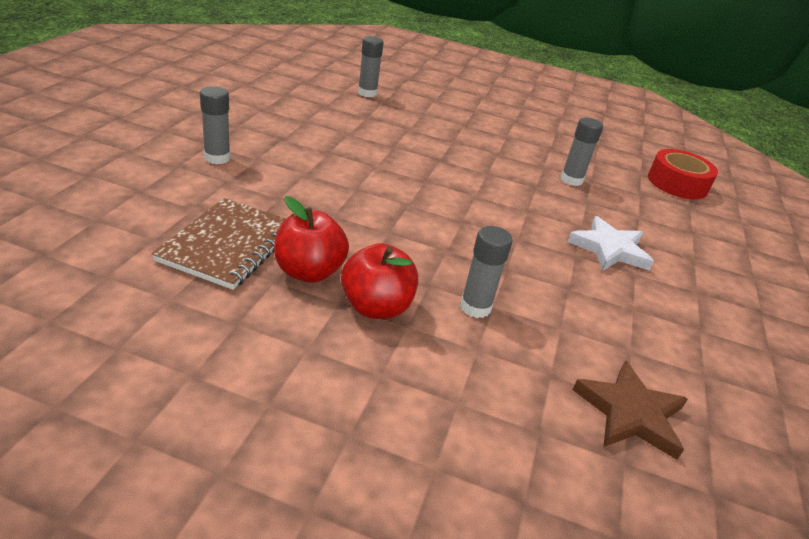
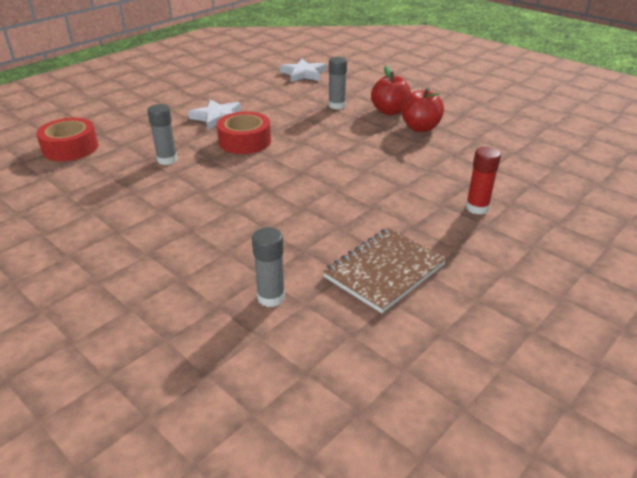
camera: 150 degrees left, 0 degrees up
(217, 158) = (477, 208): grey glue stick -> red glue stick
(229, 245) = (466, 144): brown notebook -> brown notebook (384, 271)
(527, 213) = (245, 141): none -> red tape
(630, 413) = (303, 74): brown star -> white star

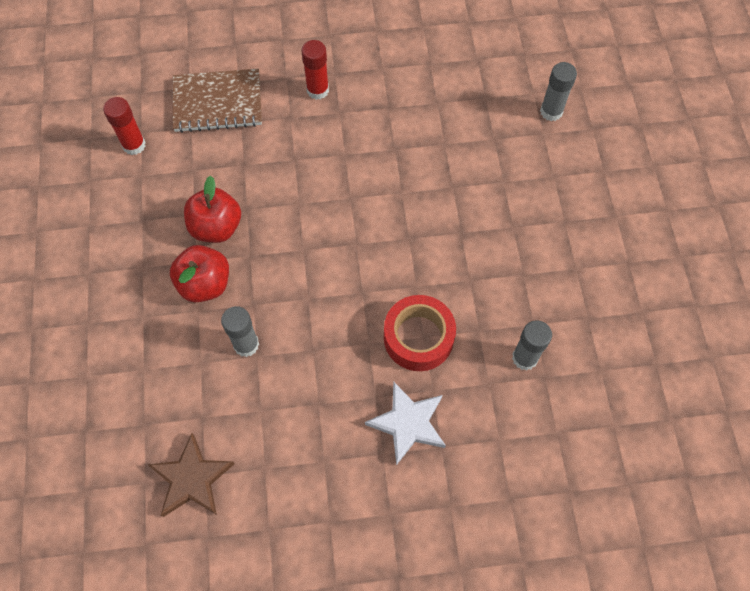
camera: 140 degrees left, 30 degrees up
(70, 148) = (621, 470): red tape -> none
(303, 74) = (192, 479): white star -> brown star
(384, 271) = (455, 82): brown notebook -> brown notebook (217, 103)
(525, 133) = (134, 145): none -> red glue stick

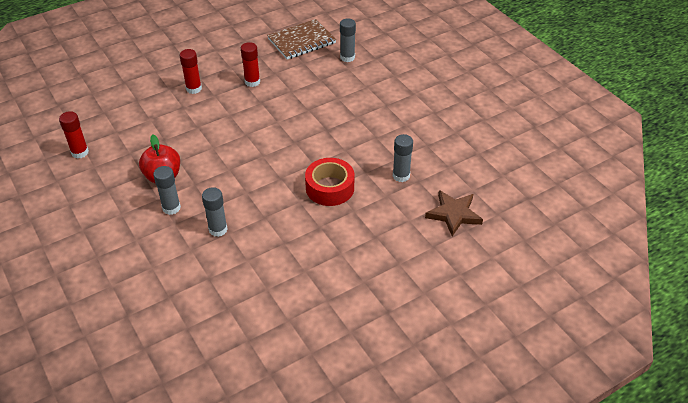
camera: 25 degrees left, 20 degrees down
(192, 479) = (220, 313): brown star -> brown star (454, 214)
(205, 284) = (171, 208): red apple -> grey glue stick
(217, 103) = (128, 114): brown notebook -> brown notebook (302, 41)
(399, 107) = (252, 82): none -> red glue stick
(408, 423) = (348, 232): white star -> none

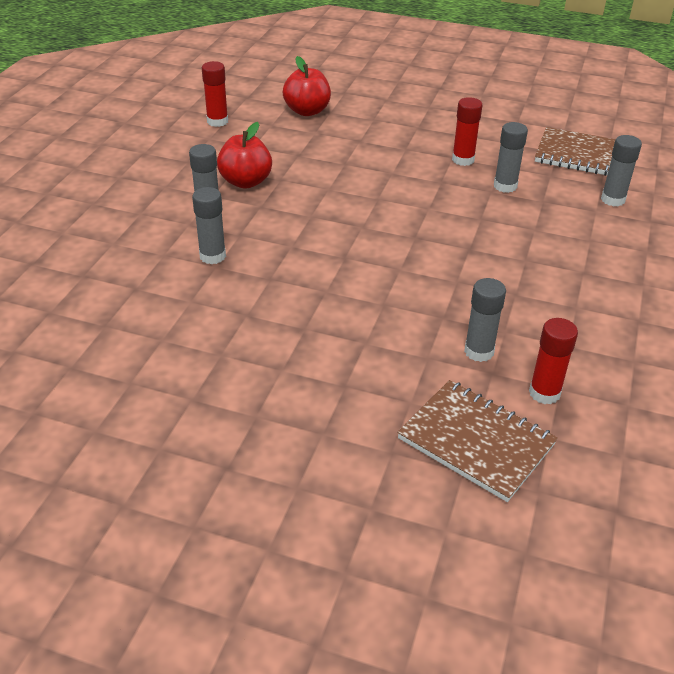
camera: 50 degrees right, 5 degrees down
(123, 108) = (307, 111): none -> red apple
(194, 89) = (395, 132): red glue stick -> red glue stick (544, 393)
(293, 83) = (505, 186): none -> grey glue stick
(330, 188) = (377, 302): red tape -> none
(454, 214) = (476, 441): brown star -> brown notebook

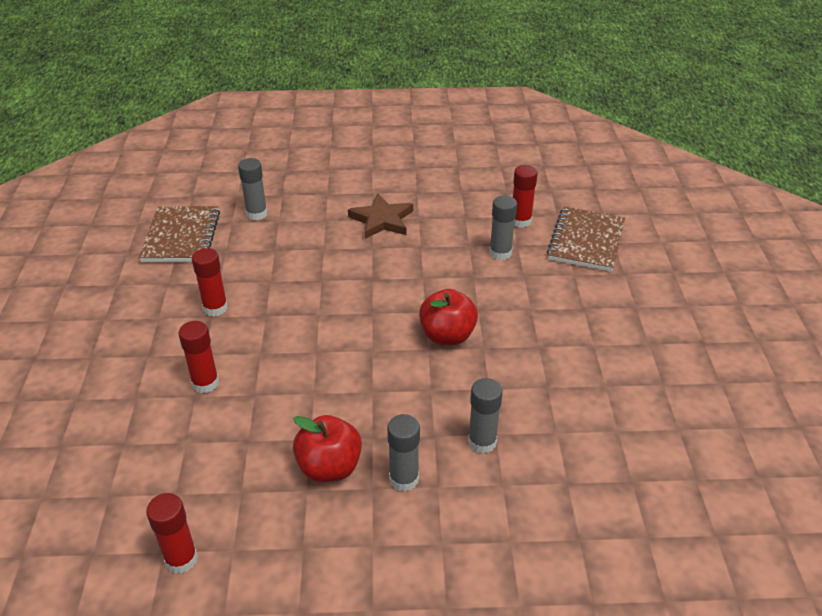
camera: 110 degrees left, 0 degrees up
(307, 111) = (126, 467): red apple -> red apple (447, 336)
(370, 145) = (205, 383): none -> red glue stick
(505, 186) = (258, 274): grey glue stick -> none
(578, 278) = (382, 220): none -> brown star

